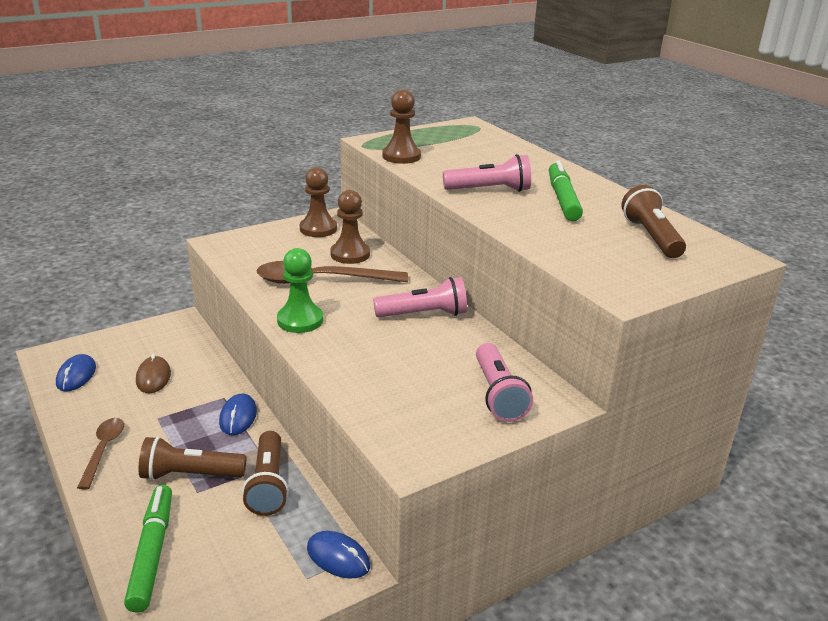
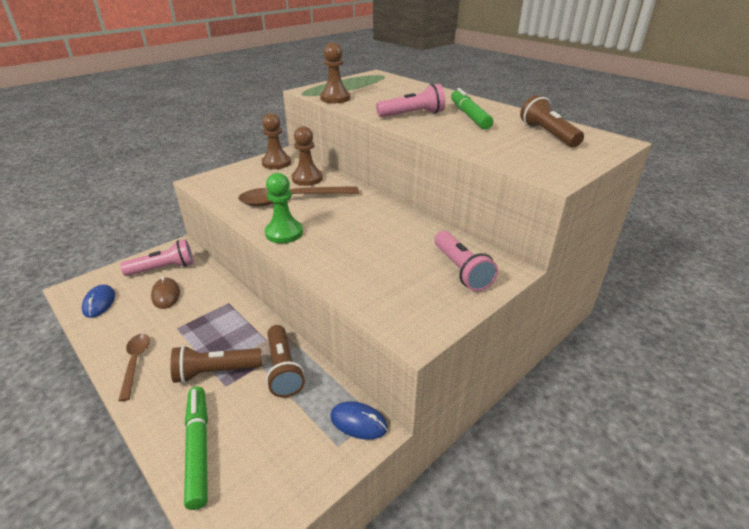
camera: 10 degrees left, 5 degrees up
(238, 417) = (244, 317): blue mouse -> none
(424, 314) = (380, 216): pink flashlight -> pink flashlight (164, 268)

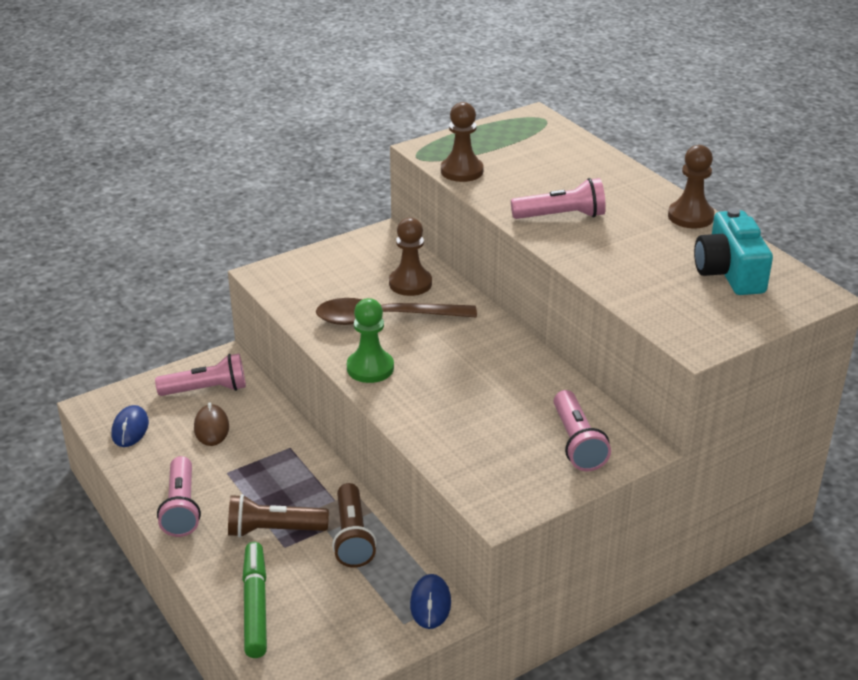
camera: 10 degrees right, 0 degrees up
(135, 363) = (181, 508): brown spoon -> pink flashlight
(276, 163) = (370, 251): brown pawn -> brown pawn (690, 216)
(358, 422) = (430, 604): blue mouse -> blue mouse turned 60 degrees clockwise
(469, 116) = (639, 225): green marker -> none
(547, 134) = (729, 272): brown flashlight -> turquoise camera

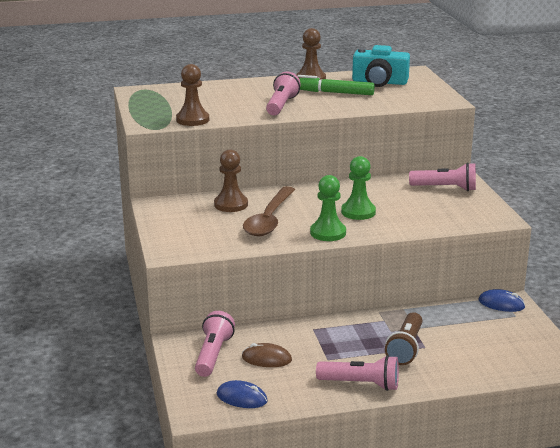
camera: 70 degrees left, 10 degrees down
(255, 605) = (482, 366): green marker -> green marker (332, 92)
(352, 537) = (426, 320): brown flashlight -> none
(446, 380) = (358, 212): none -> green pawn

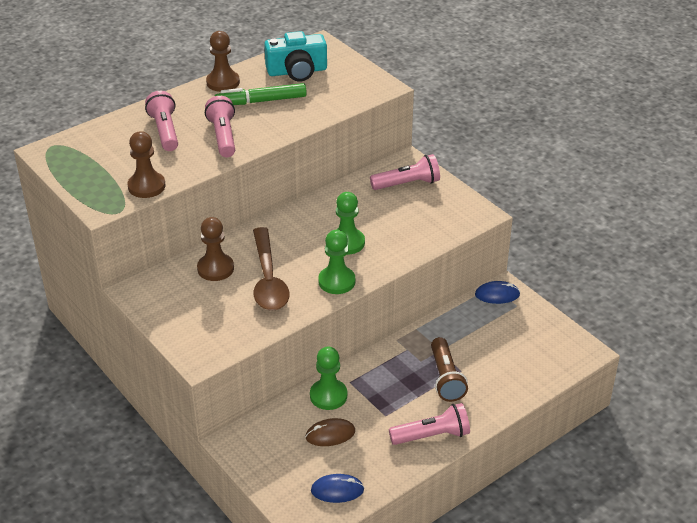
camera: 25 degrees left, 15 degrees up
(213, 354) = (277, 447): pink flashlight -> pink flashlight (165, 131)
(286, 333) = (328, 396): none -> green pawn

